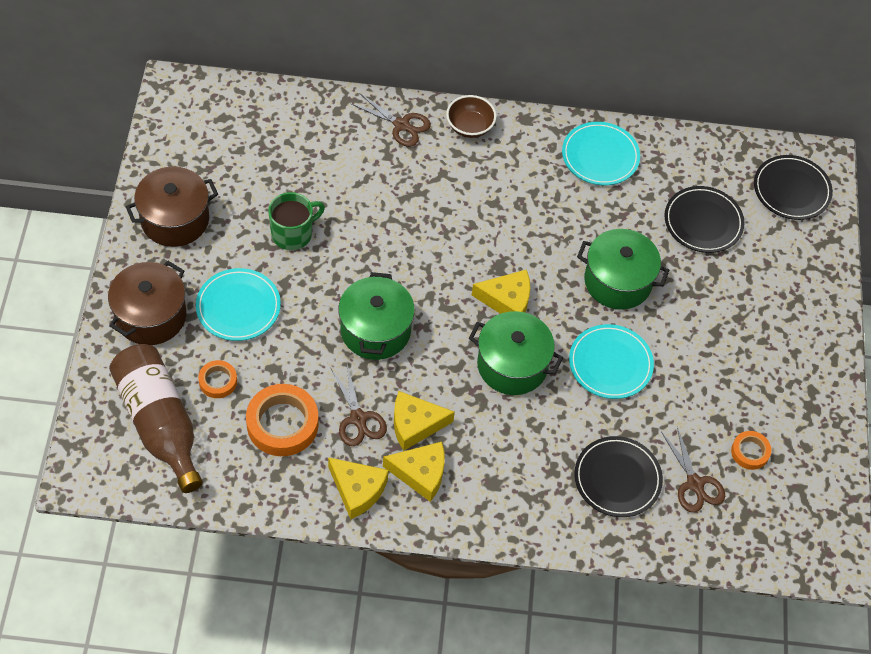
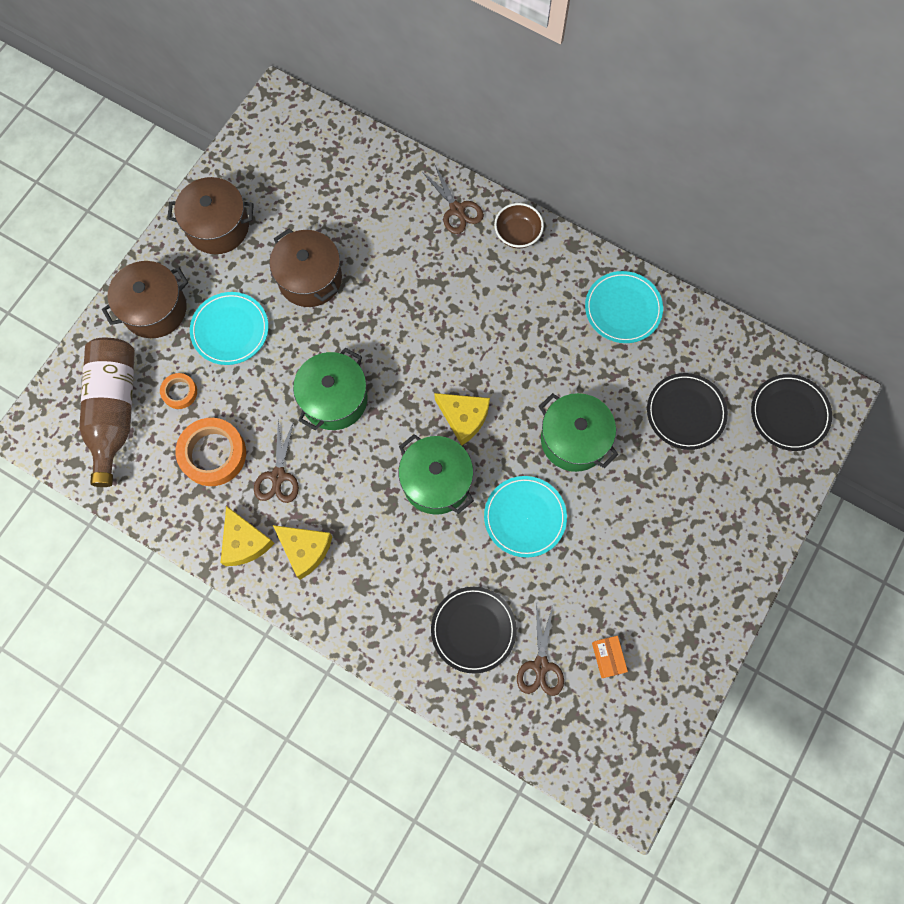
camera: 30 degrees right, 15 degrees up
(293, 233) = (310, 279): green mug -> brown pot
(415, 424) = (323, 502): yellow cheese -> none
(750, 452) = (608, 657): orange tape -> orange box

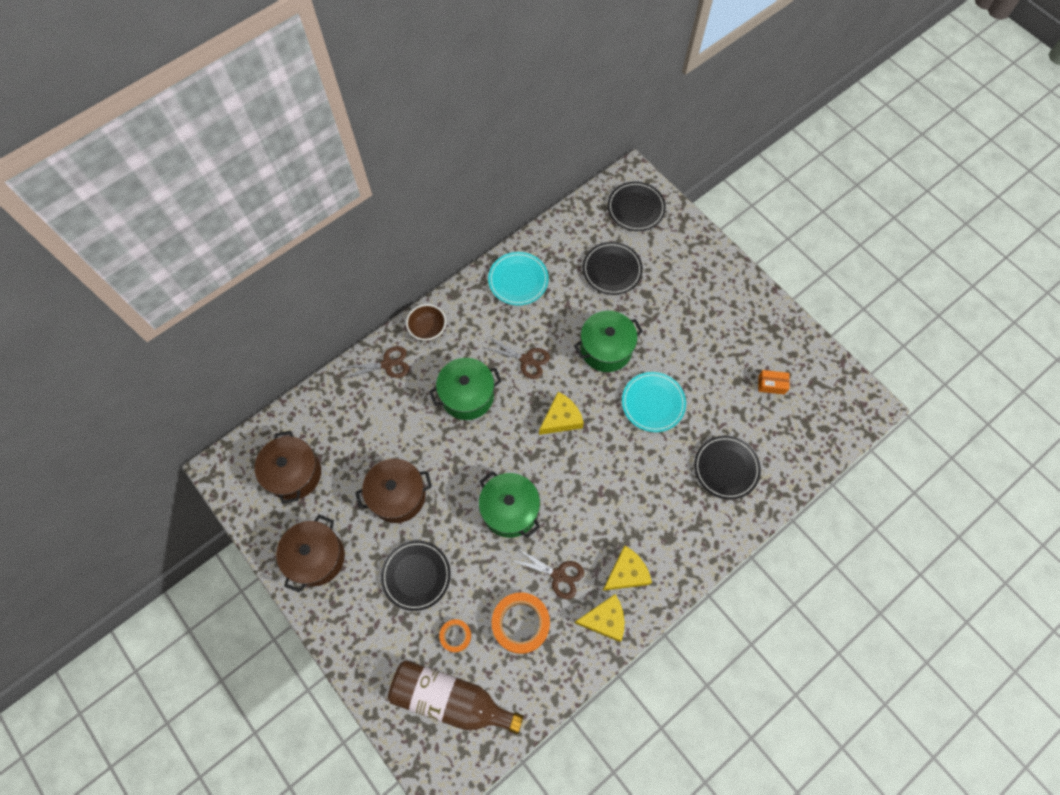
camera: 70 degrees left, 5 degrees down
(155, 309) = (370, 635): brown pot -> brown pot (294, 473)
(230, 330) = (416, 575): turquoise plate -> black plate
(436, 481) = (605, 455): green pot -> green pot (467, 395)
(541, 665) = (765, 431): brown scissors -> brown scissors (526, 360)

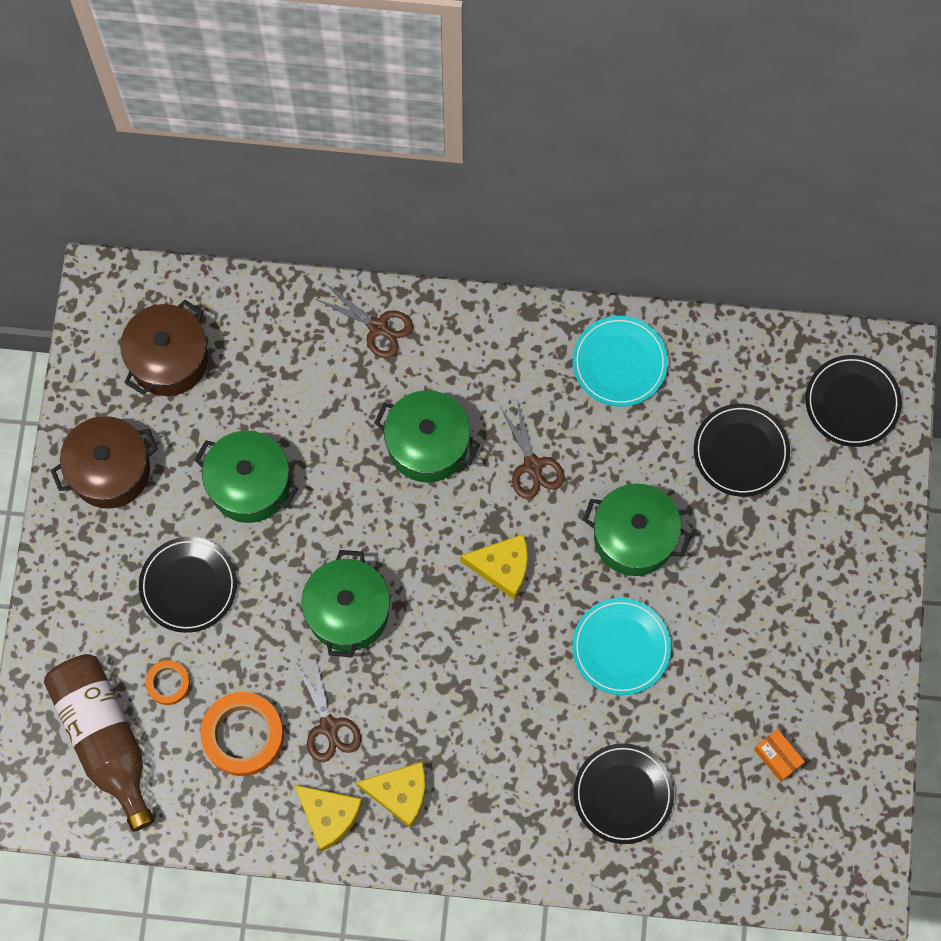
camera: 45 degrees right, 5 degrees up
(398, 496) = (249, 484): brown pot -> green pot
(428, 328) = (461, 326): brown bowl -> none

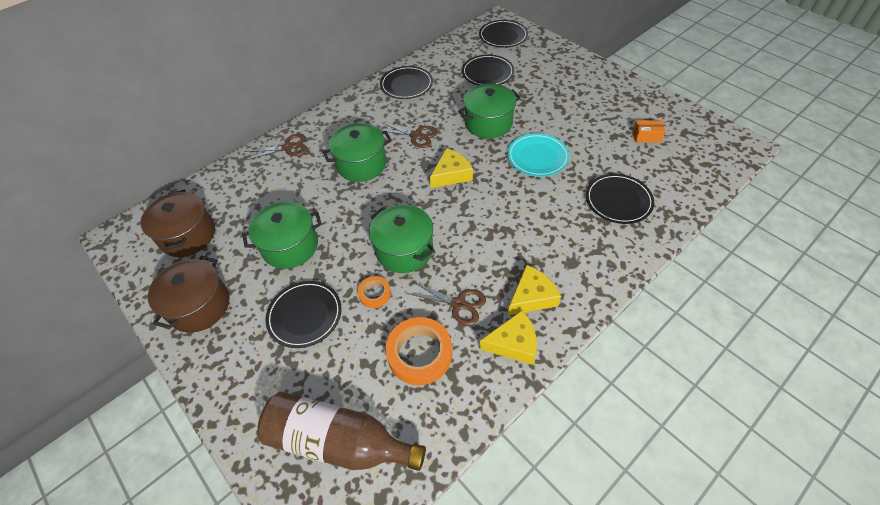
camera: 45 degrees left, 20 degrees down
(168, 683) = (346, 371): orange tape -> orange tape (374, 294)
(619, 363) = (406, 85): turquoise plate -> black plate

